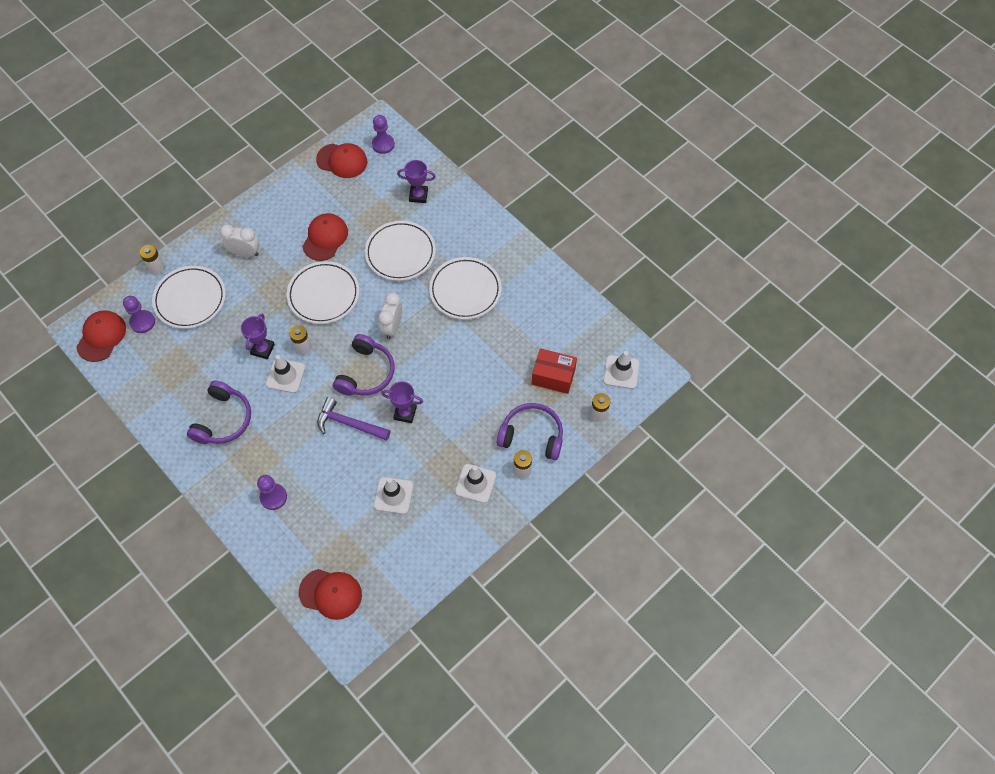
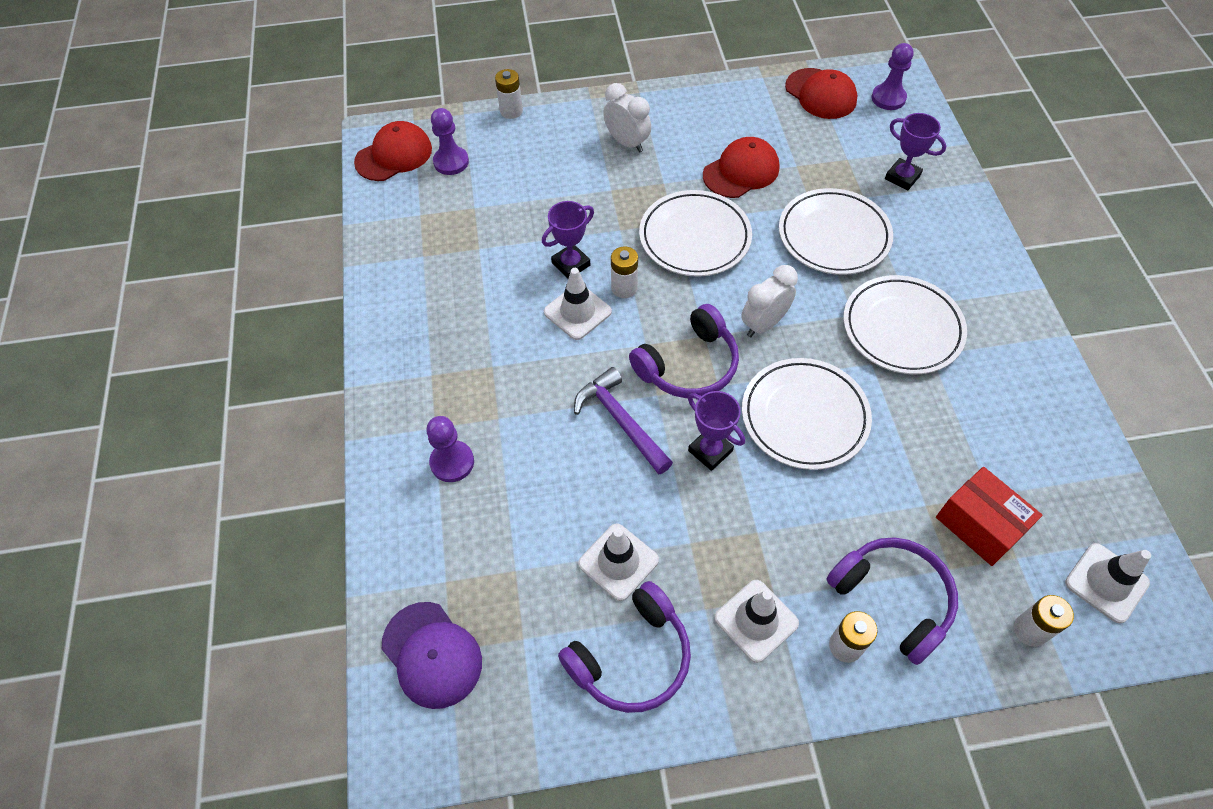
camera: 35 degrees right, 5 degrees down
(190, 299) = (524, 163): white plate -> white plate (804, 416)
(223, 420) = (461, 324): purple headphones -> purple headphones (631, 658)
(330, 593) = (432, 654): red cap -> purple cap

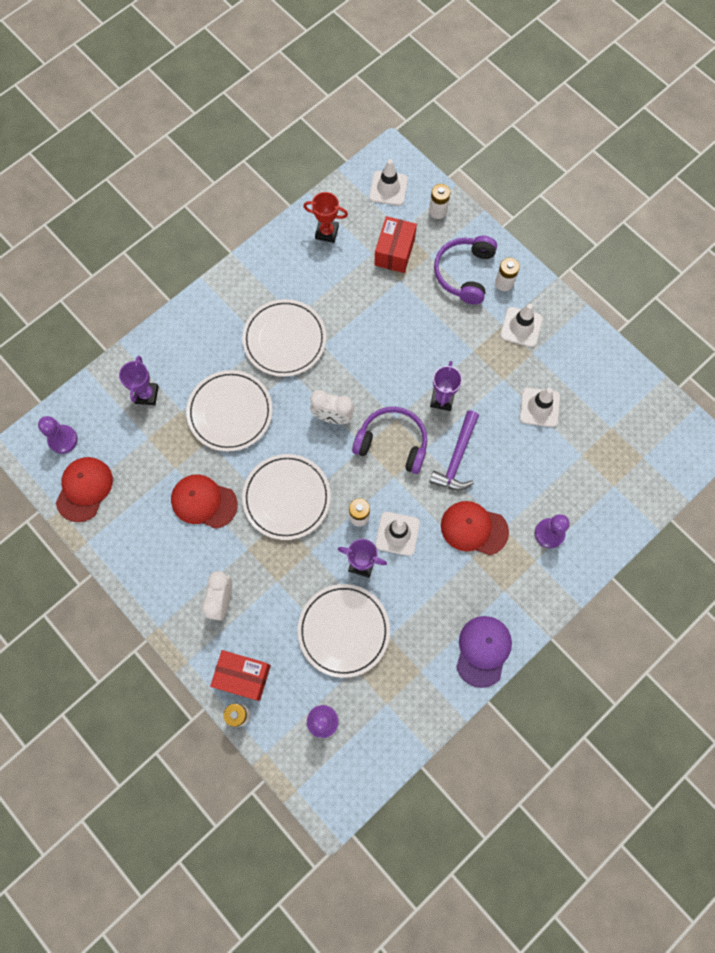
camera: 125 degrees left, 15 degrees up
(394, 155) = (343, 773): red cap -> red cap (474, 528)
(432, 654) = (652, 465): purple cap -> purple cap (483, 651)
(543, 127) = (243, 676): none -> red box
(631, 658) = (581, 372): purple headphones -> none
(804, 416) = (385, 362): white plate -> white plate (343, 630)
(1055, 457) = (327, 232): none -> red trophy

